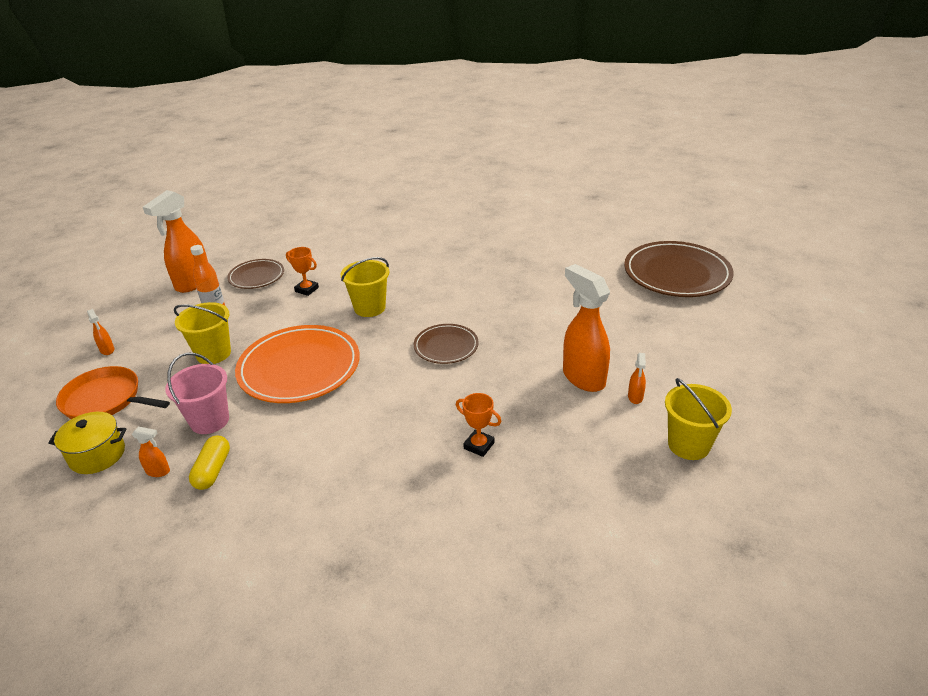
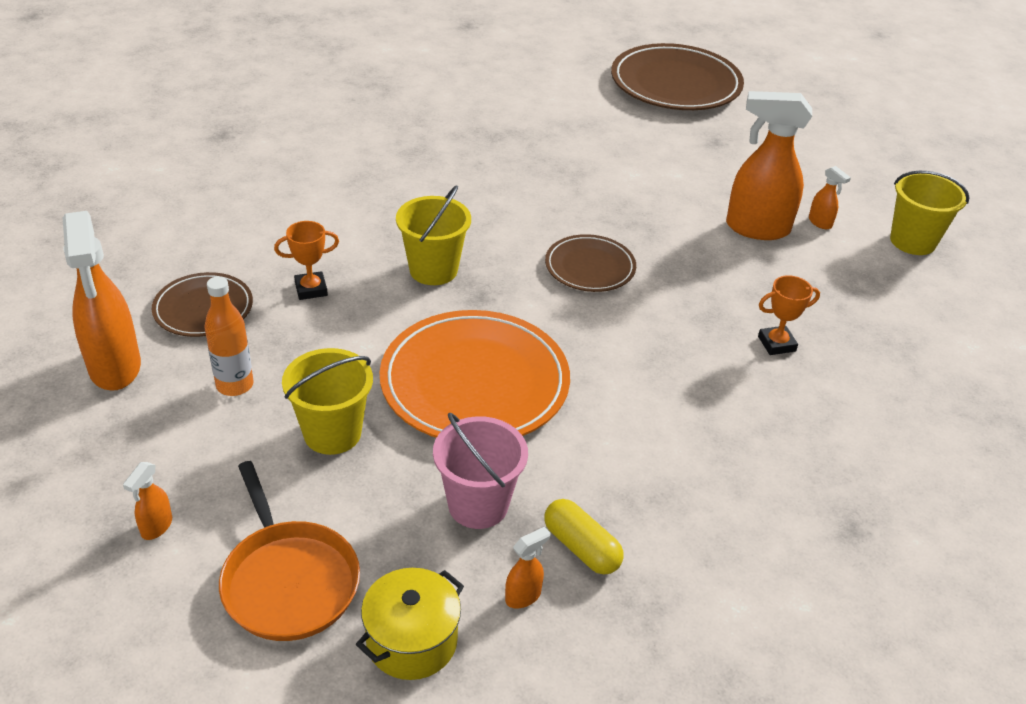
camera: 50 degrees left, 5 degrees up
(106, 400) = (288, 581): orange pan -> orange pan turned 90 degrees counterclockwise
(107, 350) = (156, 527): orange spray bottle -> orange spray bottle turned 105 degrees clockwise

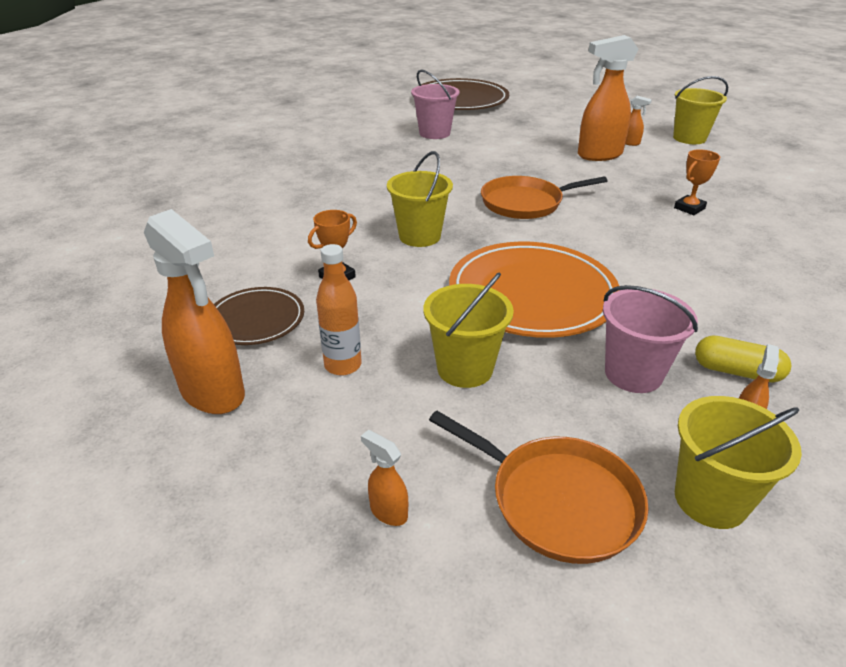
camera: 25 degrees left, 5 degrees down
(156, 527) = (388, 512): orange spray bottle -> orange spray bottle turned 135 degrees clockwise
(412, 641) = (710, 499): yellow pot -> yellow bucket
(590, 129) = (434, 133): none -> pink bucket
(590, 267) = (525, 203): brown plate -> orange pan

